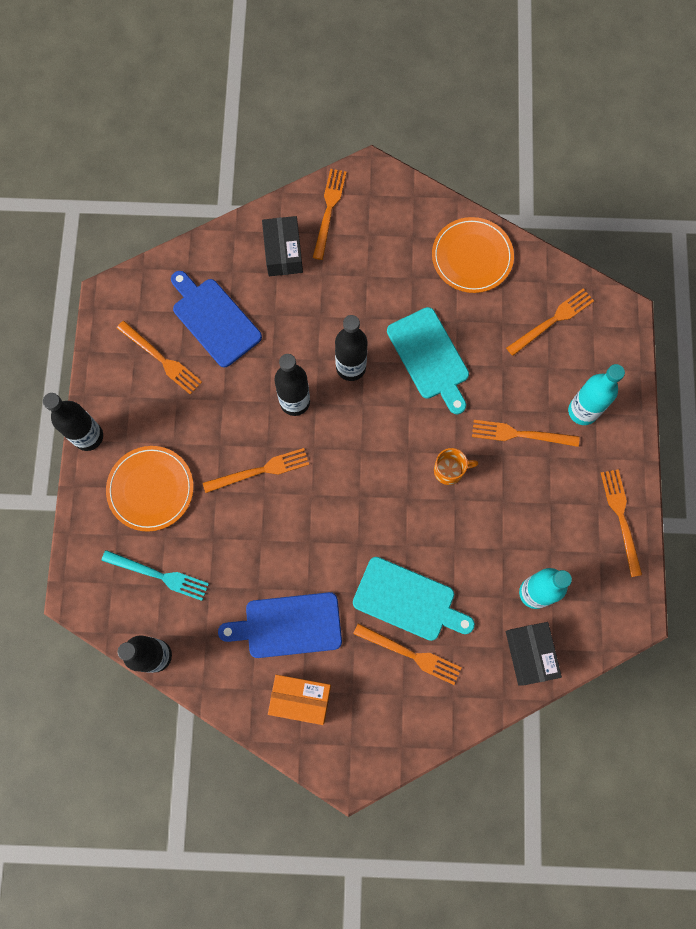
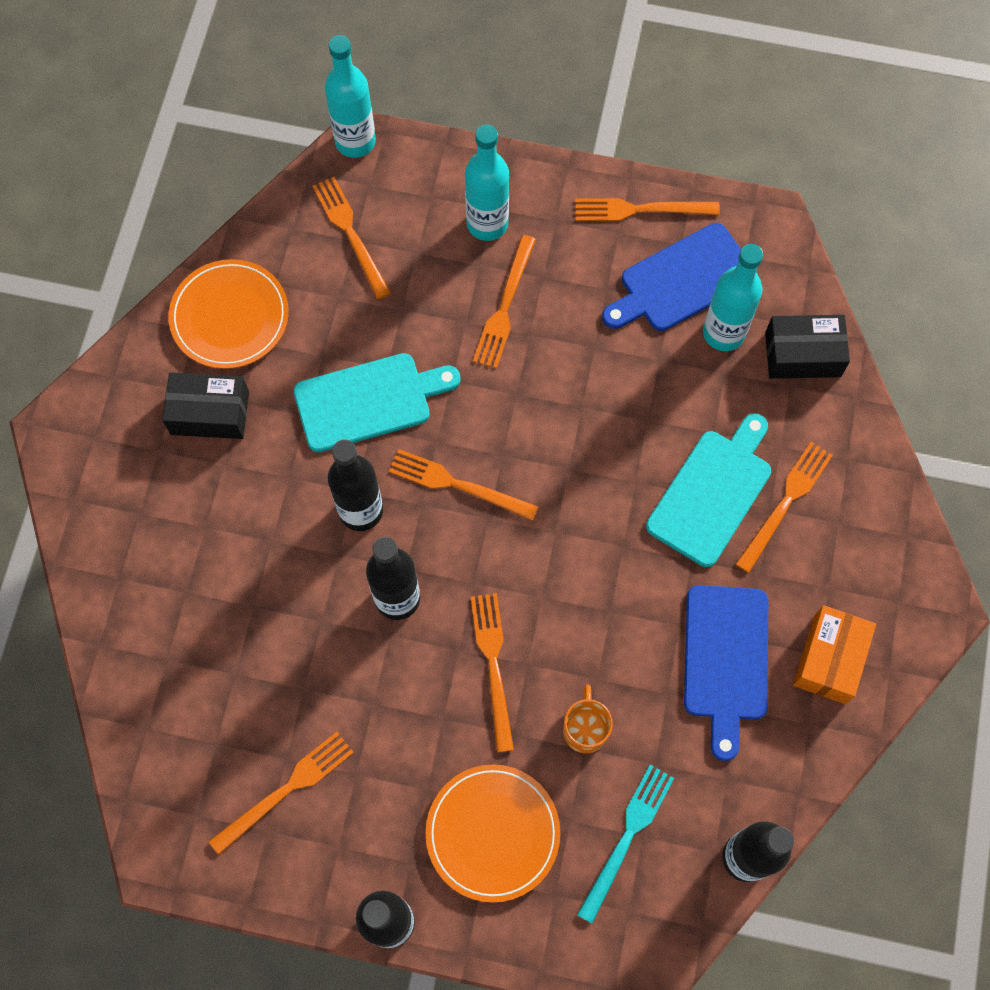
camera: 80 degrees left, 5 degrees down
(214, 319) = (240, 698): blue cutting board -> blue cutting board (682, 280)
(283, 252) = (154, 578): black box -> black box (210, 413)
(329, 210) = (103, 500): orange fork -> orange fork (457, 485)
(449, 470) = (539, 406): orange mug -> orange mug (585, 729)
(625, 309) = (355, 141): none -> turquoise bottle

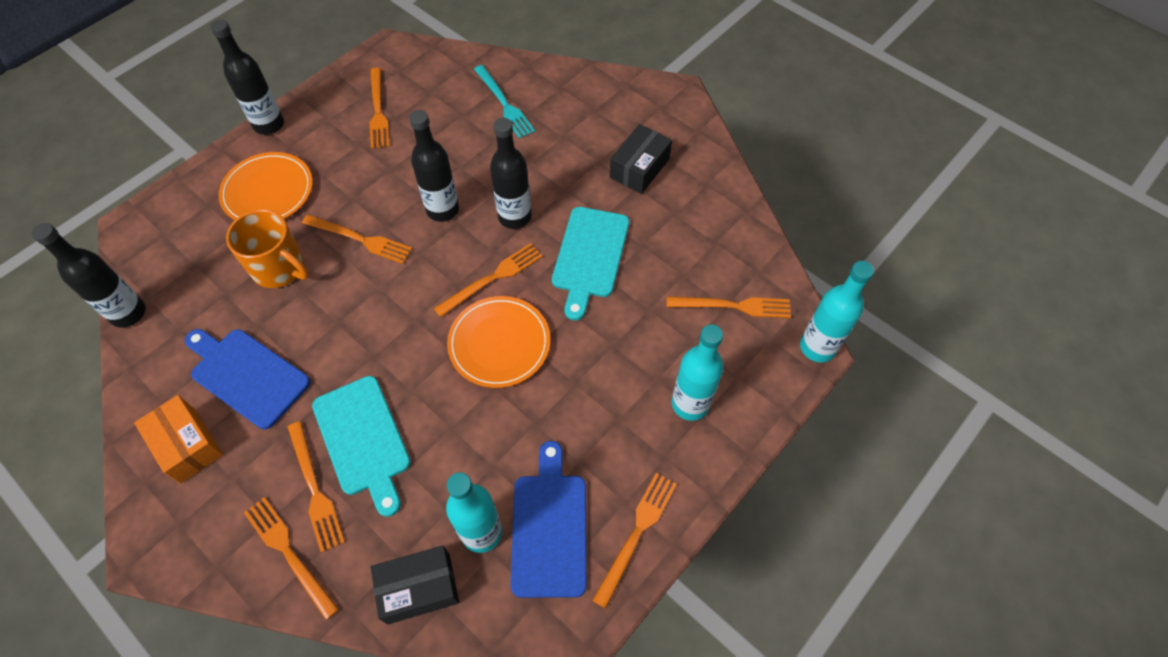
camera: 120 degrees right, 10 degrees down
(230, 316) = (705, 206): orange plate -> orange plate (499, 343)
(504, 306) = (610, 378): orange fork -> orange fork (289, 553)
(585, 729) = (280, 268): orange mug -> orange mug, size x1.61
(627, 837) = (201, 256): turquoise fork -> turquoise fork (504, 104)
(802, 355) = (419, 588): black box -> black box turned 45 degrees clockwise

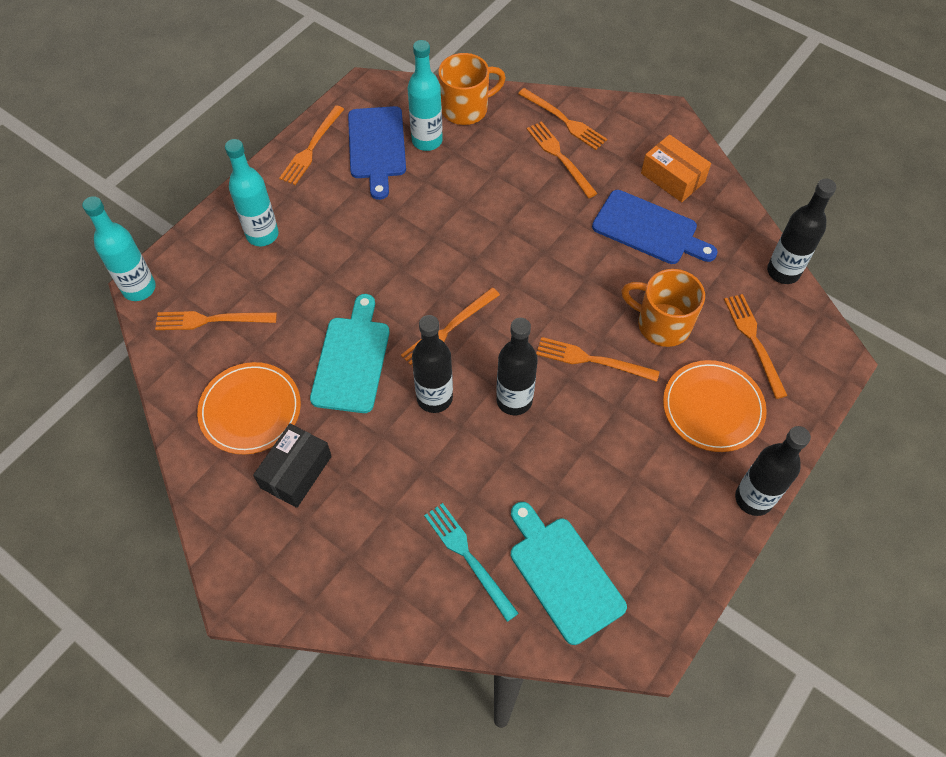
camera: 175 degrees right, 0 degrees up
(363, 439) = (533, 191): turquoise cutting board -> turquoise cutting board (563, 574)
(378, 111) = (627, 532): orange fork -> orange fork (754, 341)
(419, 588) = (466, 109): black box -> orange mug
(499, 343) = (433, 270): orange plate -> orange plate (250, 410)

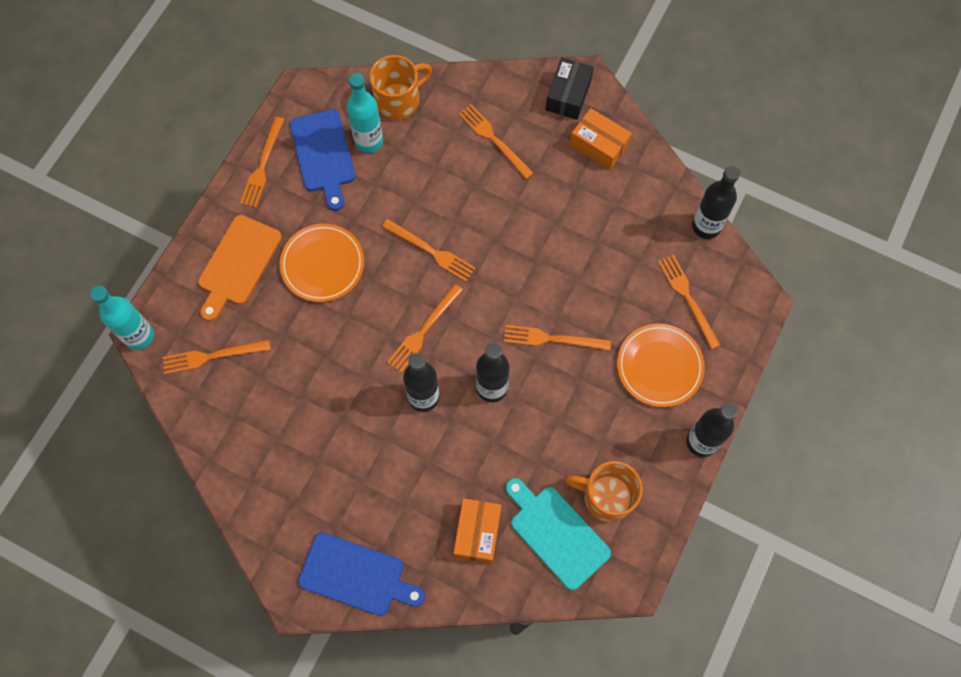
camera: 10 degrees left, 10 degrees up
(250, 410) = (267, 435): orange plate -> orange plate (322, 264)
(262, 235) = (238, 264): turquoise bottle -> orange cutting board
(296, 472) = (319, 484): black box -> black box (568, 95)
(352, 360) = (345, 373): turquoise cutting board -> none
(468, 557) = (477, 533): turquoise fork -> orange box
(564, 120) = (492, 99): orange fork -> orange fork (431, 251)
(649, 229) = (584, 202): blue cutting board -> blue cutting board (356, 575)
(662, 324) = (607, 295): orange mug -> orange mug (606, 497)

